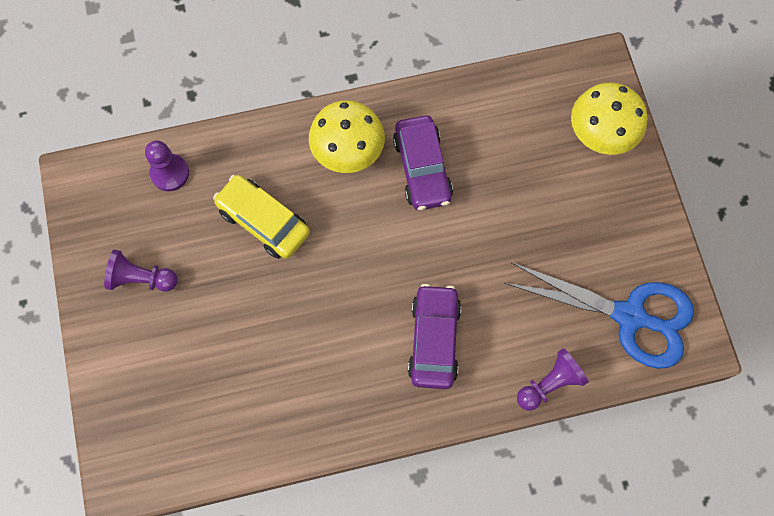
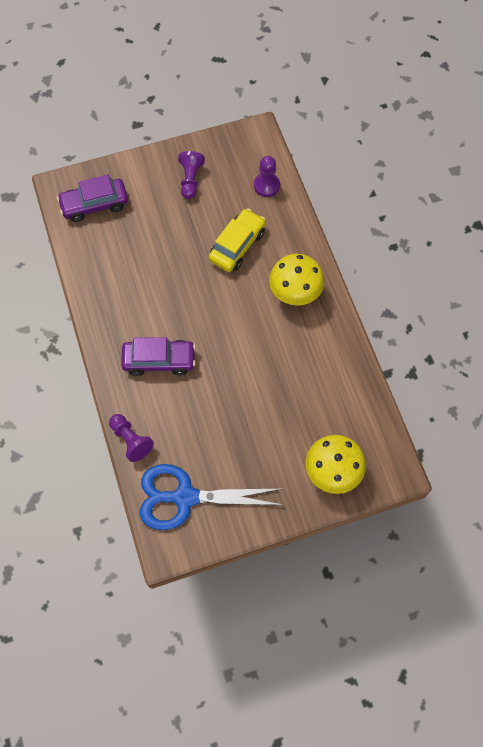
camera: 85 degrees right, 5 degrees down
(422, 169) = (289, 344): purple car -> purple car (94, 205)
(630, 316) = (185, 497): blue scissors -> blue scissors turned 75 degrees clockwise

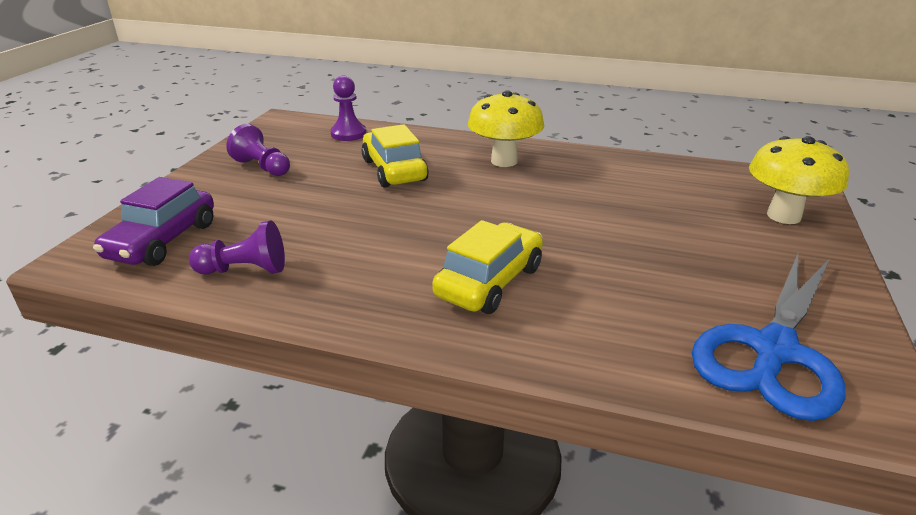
camera: 55 degrees left, 35 degrees down
(131, 440) = (615, 368): purple pawn -> purple pawn (244, 270)
(159, 360) = (489, 281): purple car -> yellow car

